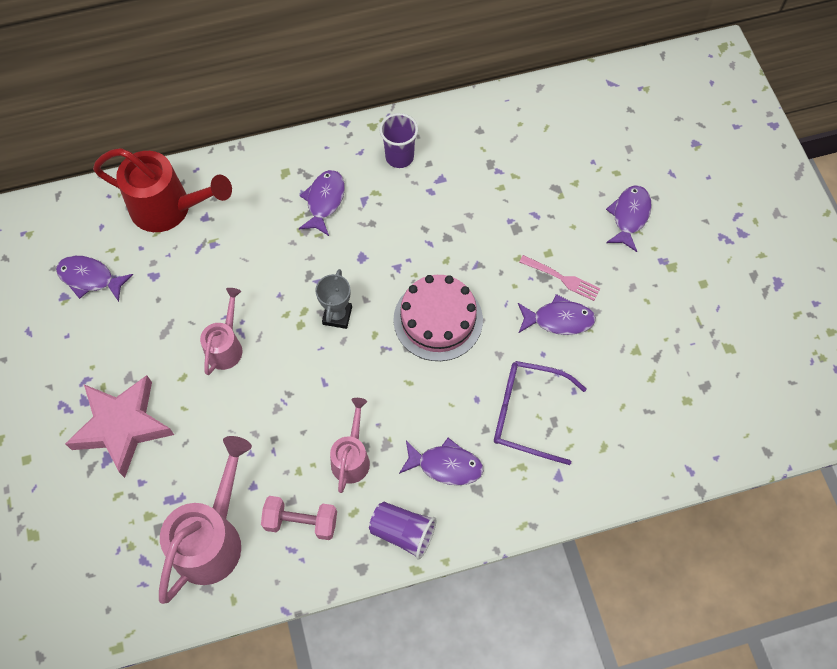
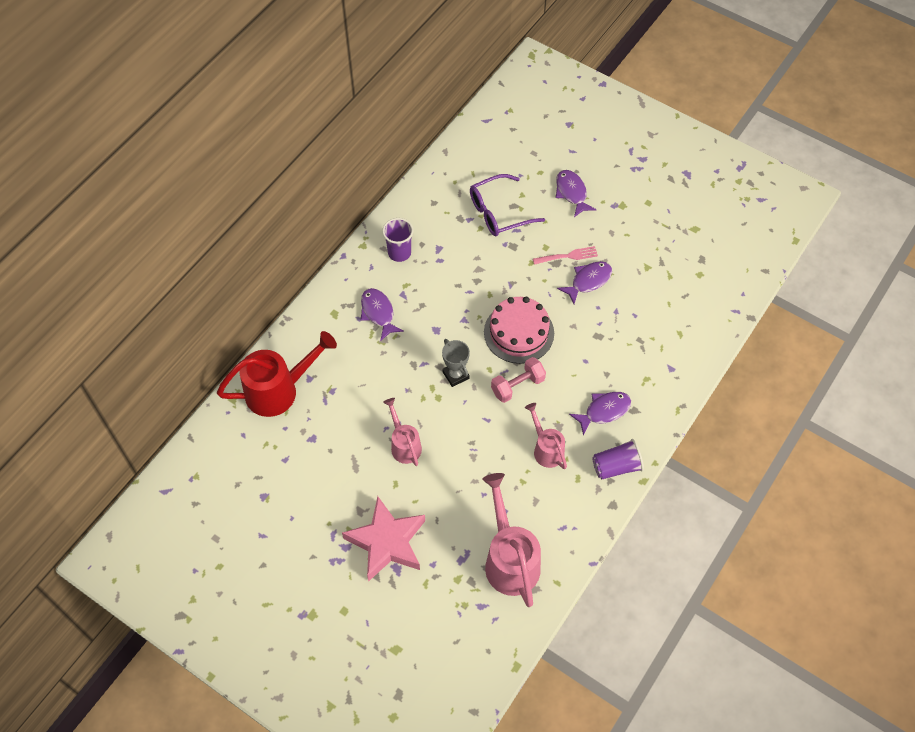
camera: 40 degrees left, 5 degrees down
(90, 278) = (270, 472): purple fish -> none
(301, 522) = (553, 508): pink dumbbell -> pink dumbbell (517, 386)
(527, 414) = (621, 347): purple glasses -> purple glasses (498, 212)

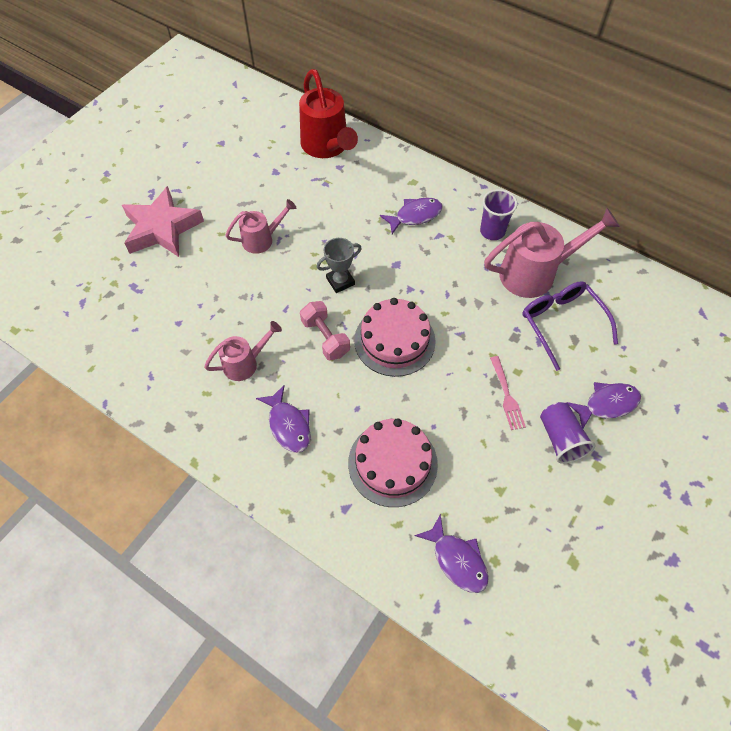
camera: 90 degrees right, 0 degrees up
(510, 559) = (125, 327): pink watering can -> pink watering can (535, 273)
(588, 281) = (471, 417): purple fish -> purple fish (457, 560)
(616, 466) = (216, 434): purple cup -> purple cup (560, 439)
(632, 336) = (392, 463): none -> pink cake

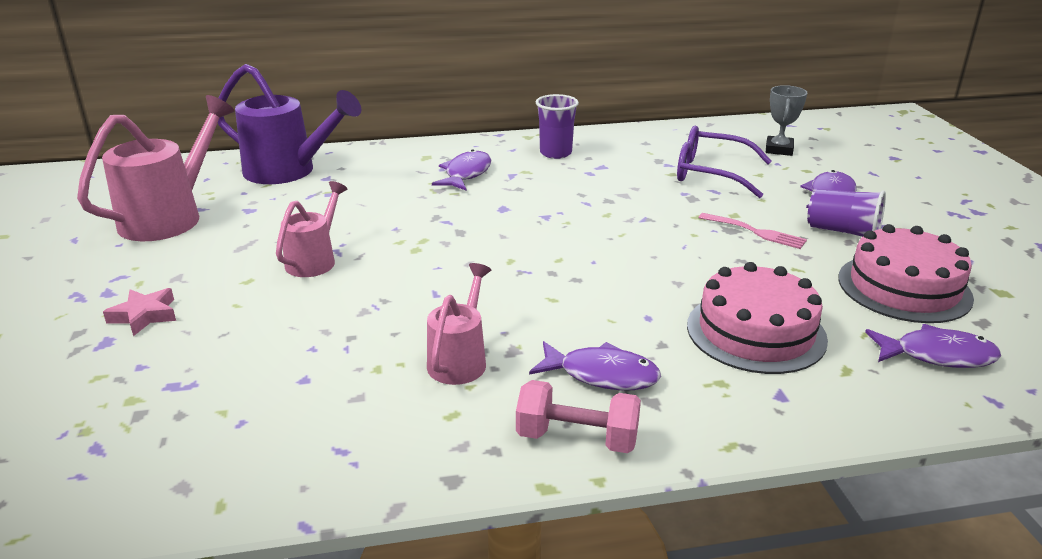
camera: 45 degrees left, 30 degrees down
(162, 228) = (144, 315): pink star -> pink star, size x0.47
(325, 338) = (521, 289): pink dumbbell -> pink dumbbell (577, 438)
(327, 146) = (288, 171): red watering can -> purple watering can
(340, 281) = (464, 245): grey trophy -> grey trophy (779, 149)
(394, 340) = (595, 253): pink cake -> pink cake (904, 288)
(535, 273) = (636, 158): pink watering can -> pink watering can (170, 217)

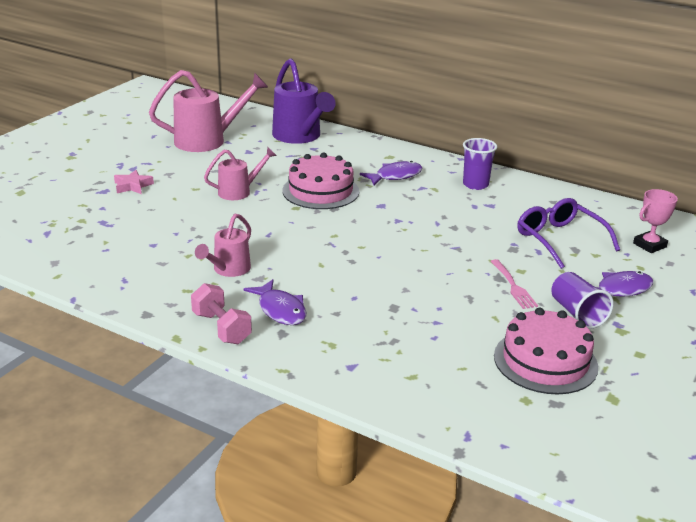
camera: 40 degrees right, 0 degrees up
(460, 360) = (228, 270): pink watering can -> pink watering can turned 150 degrees clockwise
(756, 332) = (399, 334): pink cake -> pink cake (320, 191)
(779, 149) = (649, 245): grey trophy -> pink trophy
(937, 355) = (483, 400): purple fish -> none

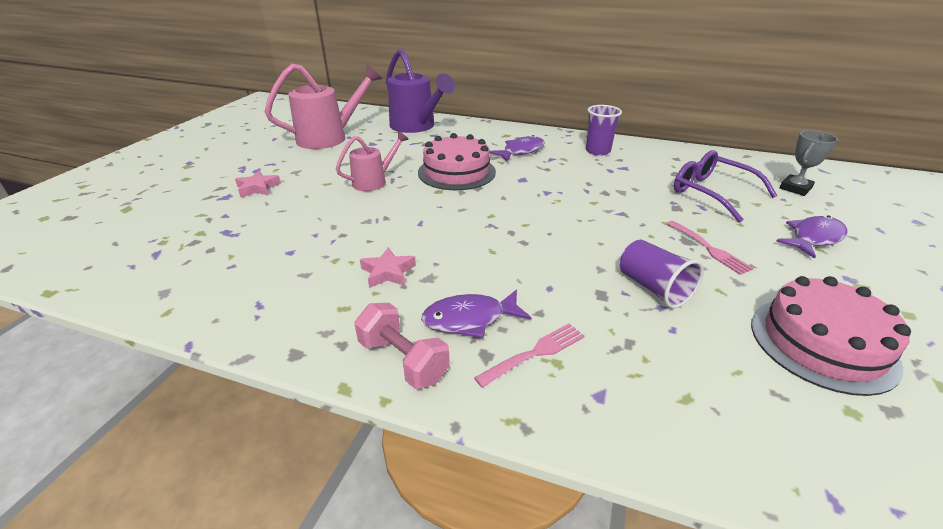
camera: 10 degrees left, 5 degrees up
(228, 270) = (388, 272): pink watering can -> pink star
(280, 310) = (470, 319): purple fish -> purple fish turned 120 degrees clockwise
(319, 337) = (535, 353): none -> pink fork
(577, 313) = (799, 272): purple cup -> purple cup (653, 288)
(649, 245) = (795, 188): pink trophy -> grey trophy

